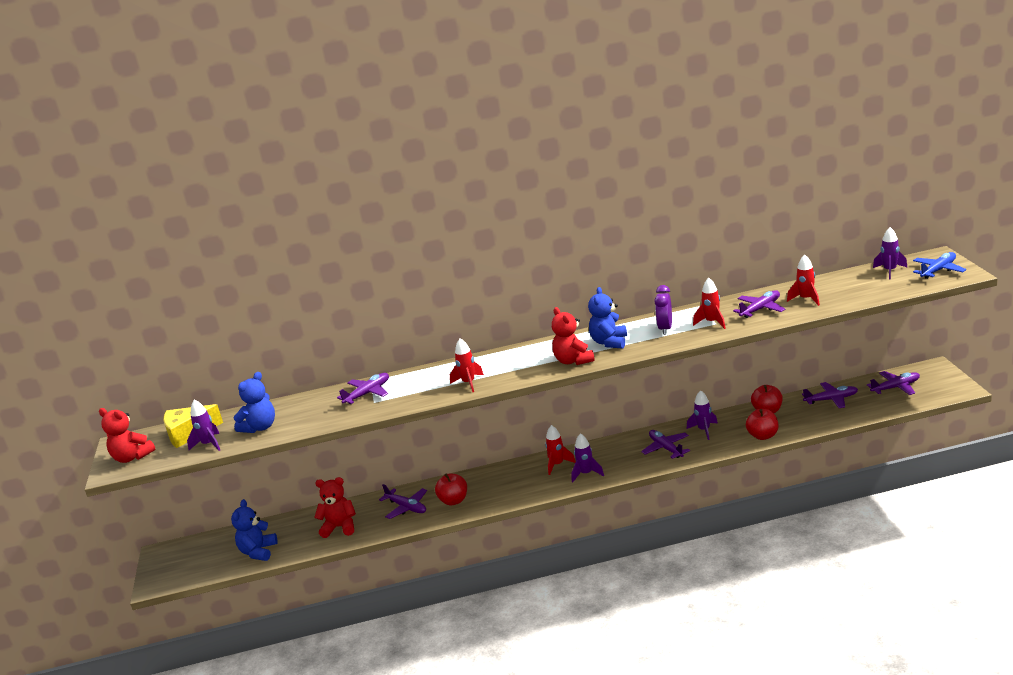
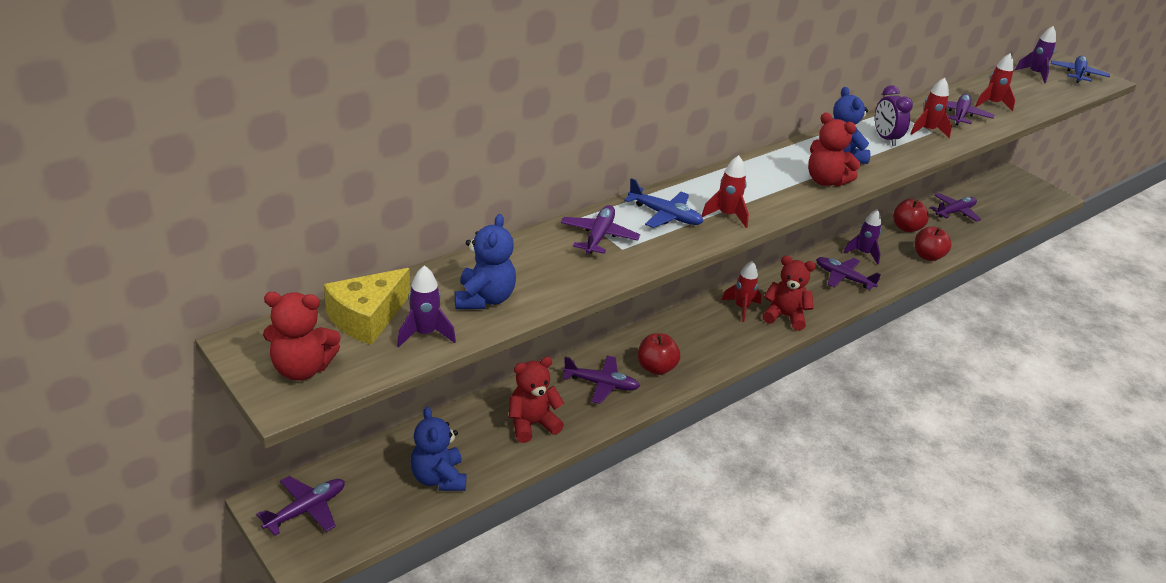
camera: 35 degrees left, 10 degrees up
(426, 381) = (665, 215): none -> blue plane
(586, 474) = (784, 316): purple rocket -> red teddy bear
(895, 387) = (1000, 196): purple plane -> purple plane (306, 510)

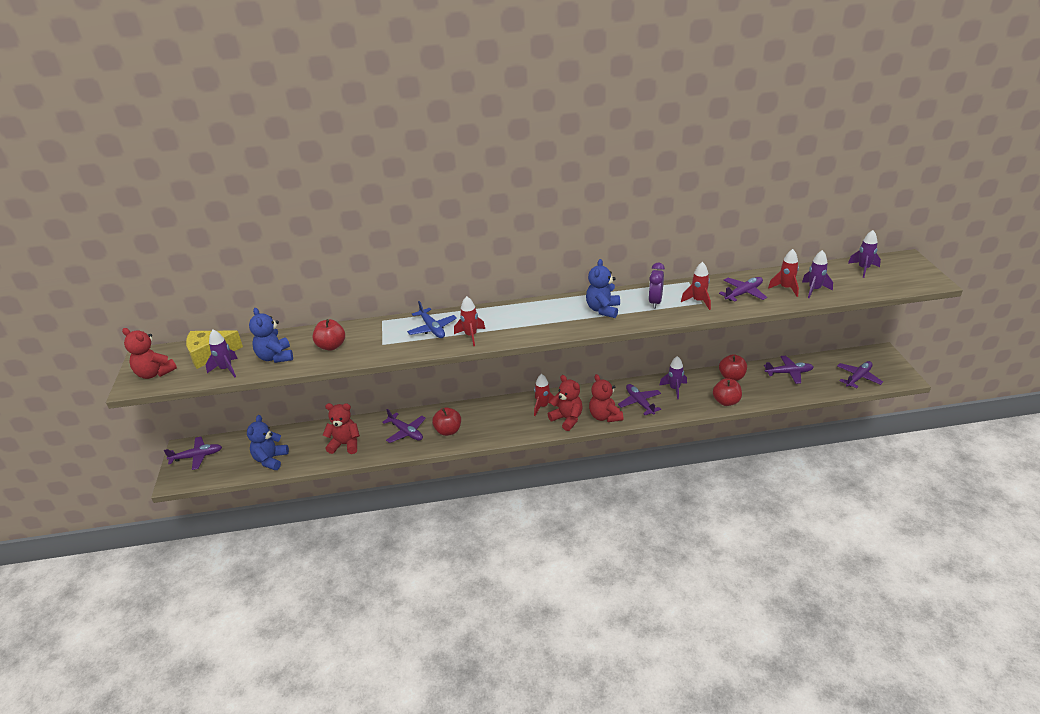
camera: 35 degrees right, 0 degrees up
(484, 299) = (275, 357): blue teddy bear -> blue teddy bear turned 120 degrees clockwise
(552, 266) = (331, 346): none -> red apple
(599, 236) = (378, 334): purple plane -> purple plane (858, 378)
(825, 181) = (568, 325): red teddy bear -> red teddy bear (605, 416)
(1019, 101) = (814, 290): none -> purple rocket
(1077, 74) = (908, 274): blue plane -> none

